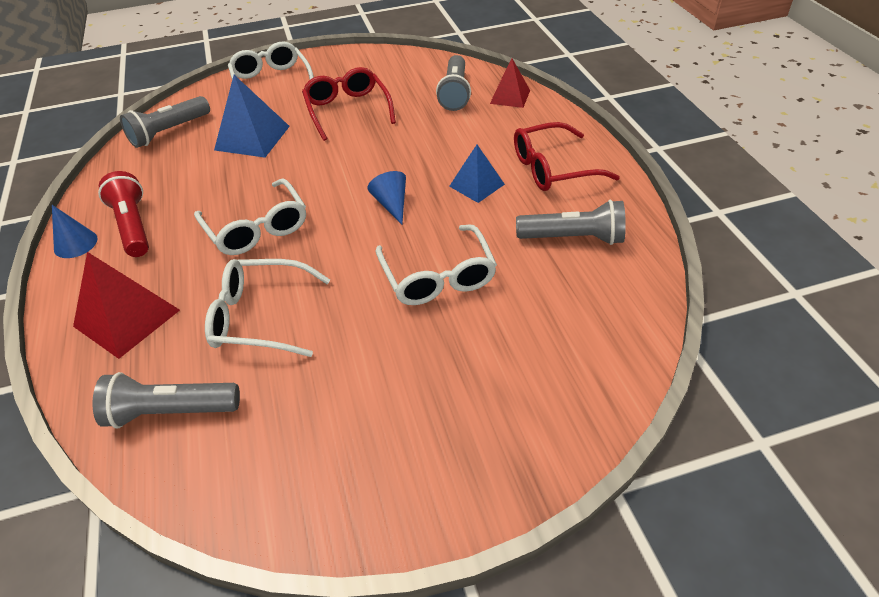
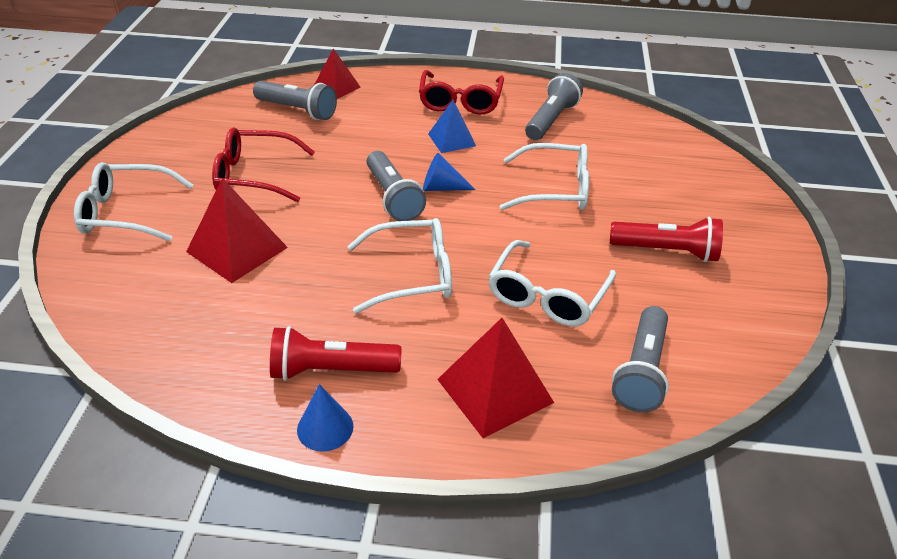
camera: 70 degrees left, 5 degrees down
(169, 132) = (145, 315): grey flashlight -> grey flashlight (393, 198)
(252, 138) = (237, 249): blue pyramid -> red pyramid
(373, 393) = (666, 251): none -> red flashlight

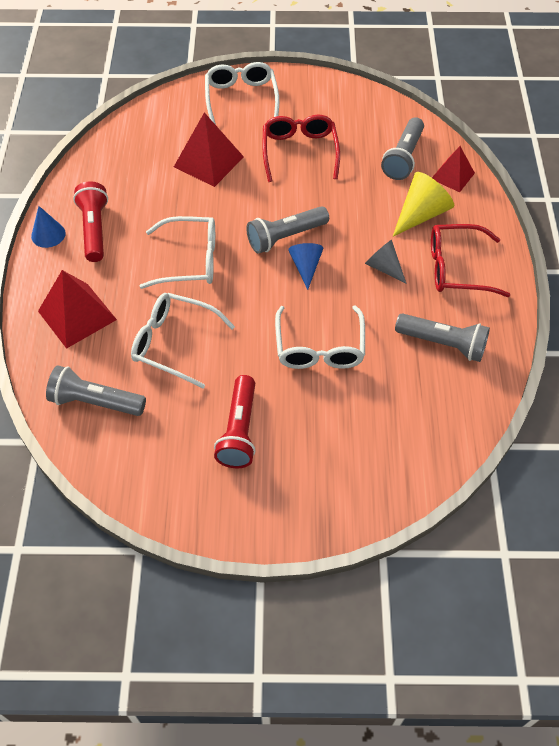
camera: 85 degrees right, 15 degrees up
(384, 111) = (421, 214): none -> yellow cone
(413, 275) = (191, 260): white glasses -> white glasses turned 75 degrees counterclockwise
(452, 140) = (384, 267): blue pyramid -> grey cone

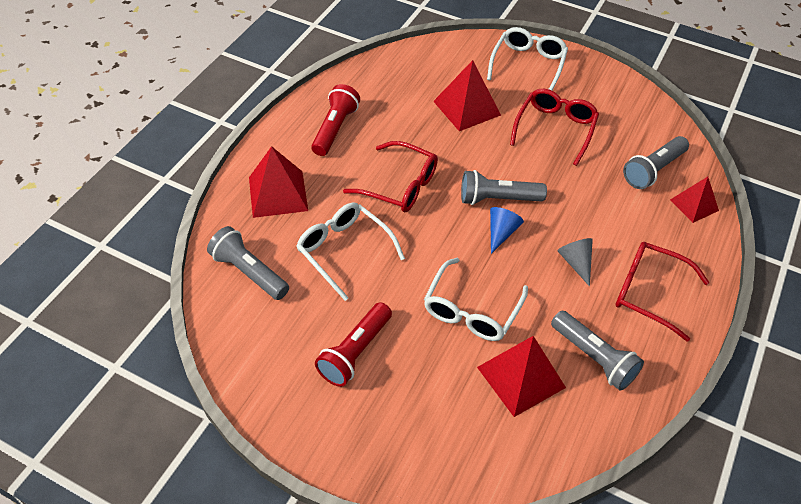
camera: 25 degrees right, 5 degrees down
(48, 234) = (295, 118): blue cone -> none
(191, 260) = (401, 186): white glasses -> red glasses
(393, 387) = (521, 377): none -> red pyramid
(421, 214) = (641, 228): yellow cone -> none

